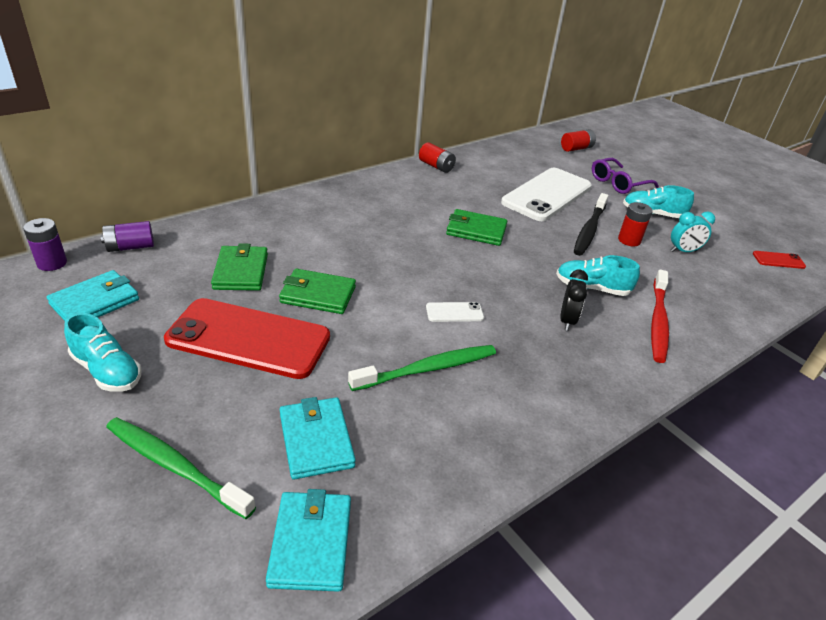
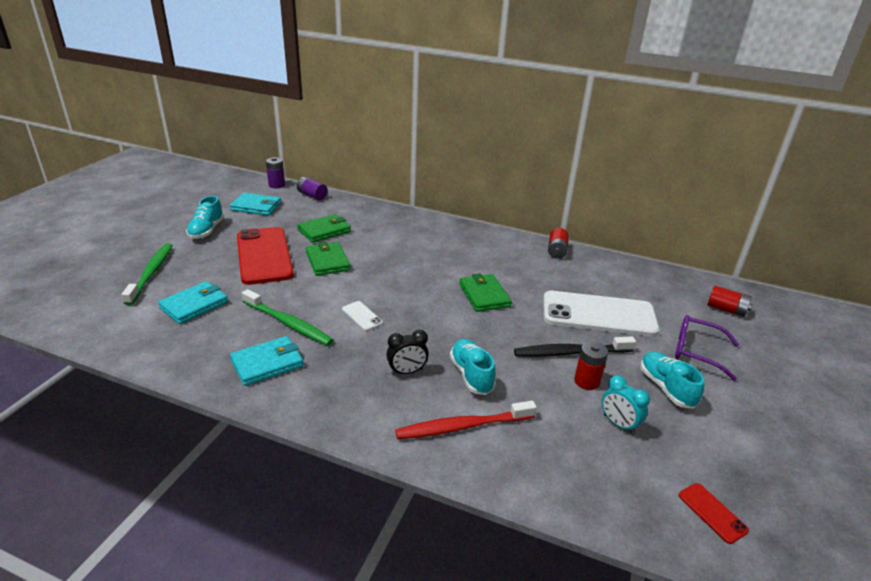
camera: 60 degrees right, 5 degrees down
(311, 543) = (118, 329): turquoise wallet -> turquoise wallet (267, 363)

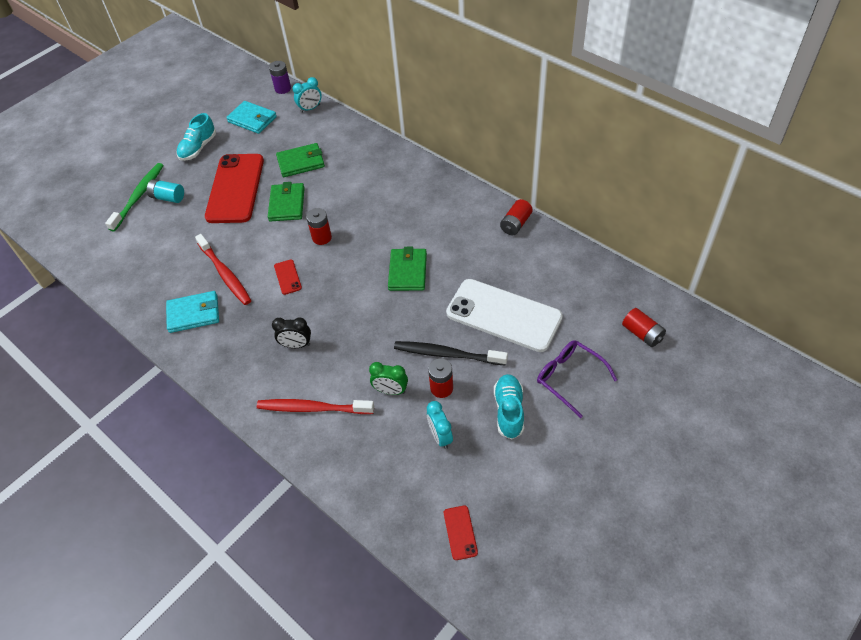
camera: 25 degrees right, 20 degrees up
(188, 270) = (168, 197): none -> turquoise battery
(194, 305) = (160, 240): turquoise wallet -> none
(288, 323) = (225, 274): green toothbrush -> red toothbrush
(312, 195) = (310, 108): purple battery -> turquoise clock
(362, 316) = (287, 277): white phone -> red phone
(380, 281) = (322, 237): none -> red battery
(471, 375) = (347, 360): turquoise shoe -> none
(537, 393) = (390, 391): none -> green clock

